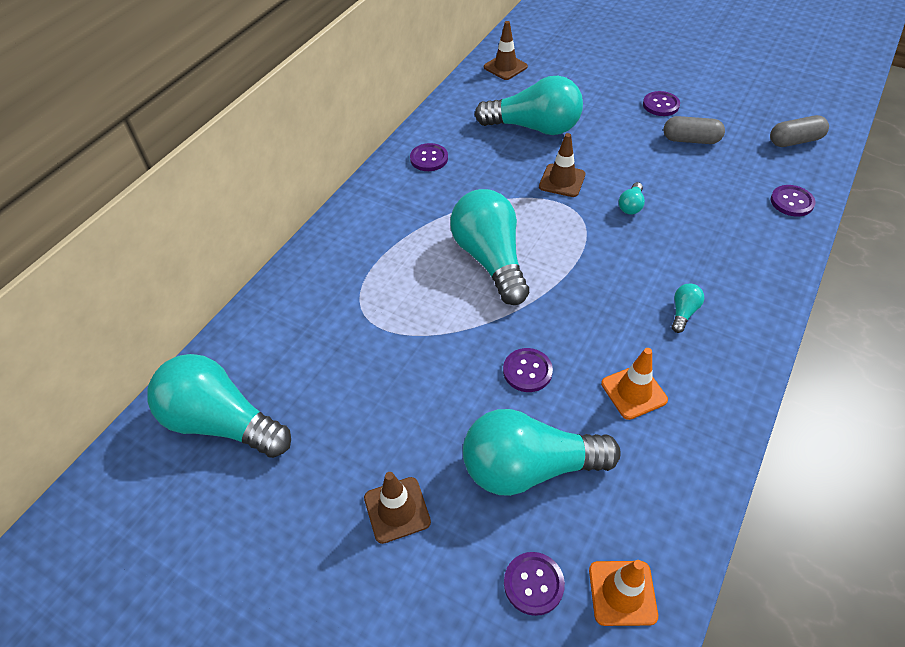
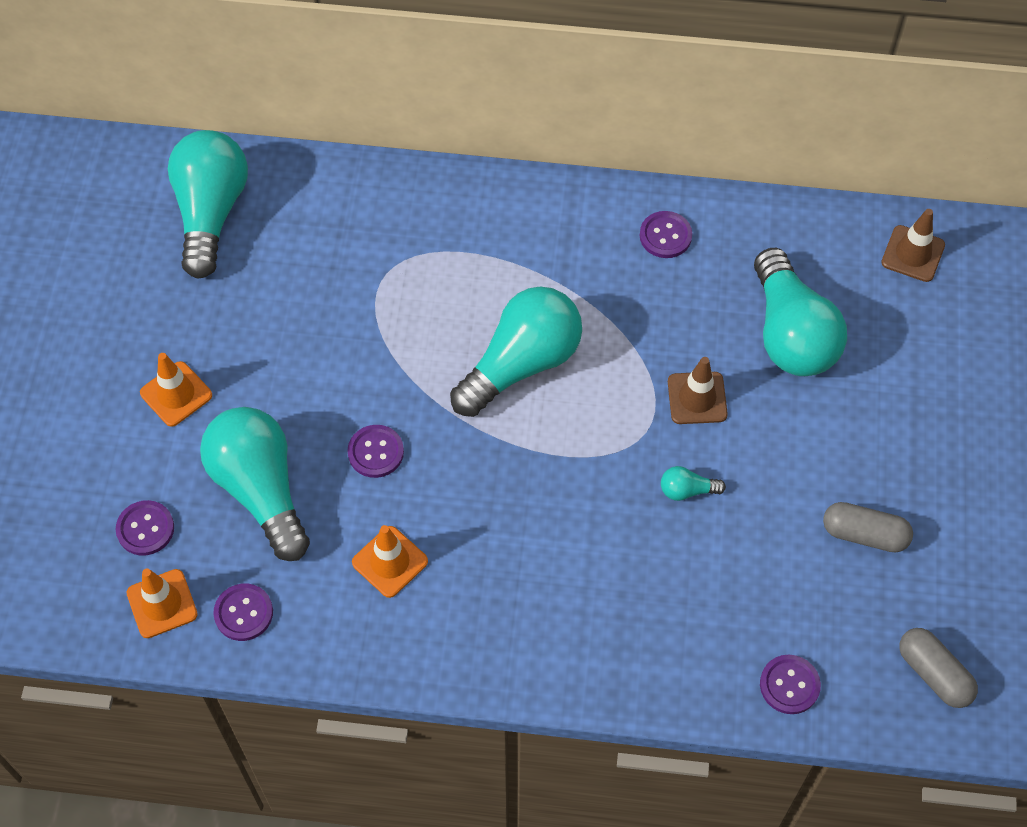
camera: 65 degrees right, 10 degrees up
(397, 510) = (176, 394): brown traffic cone -> orange traffic cone
(660, 105) = (928, 478): purple button -> purple button (243, 613)
(683, 312) = (526, 588): turquoise light bulb -> none
(690, 140) = (864, 534): grey capsule -> grey capsule turned 60 degrees counterclockwise

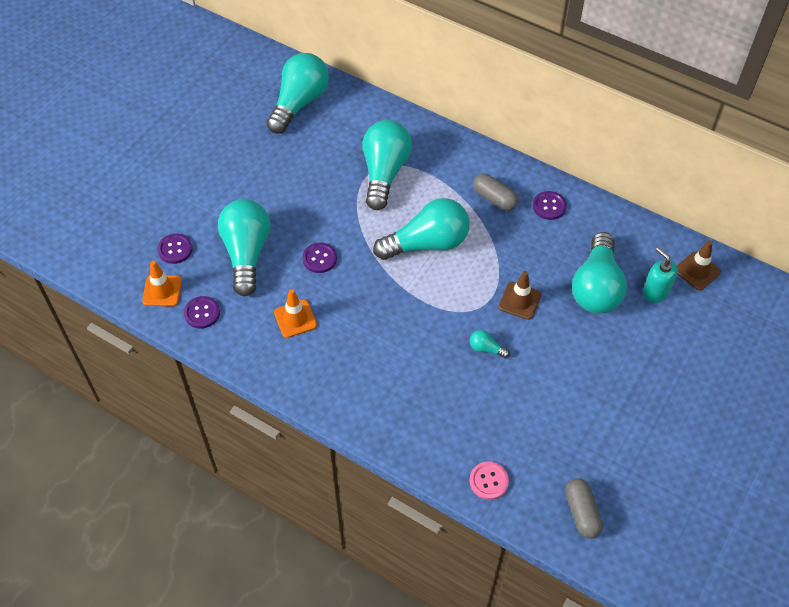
camera: 25 degrees right, 5 degrees down
(176, 394) = (229, 187): orange traffic cone -> none
(400, 276) = (384, 172): none -> turquoise light bulb
(789, 685) = (489, 481): purple button -> pink button
(864, 534) = (581, 416): grey capsule -> grey capsule (494, 198)
(873, 307) = (655, 292): none -> turquoise soap dispenser

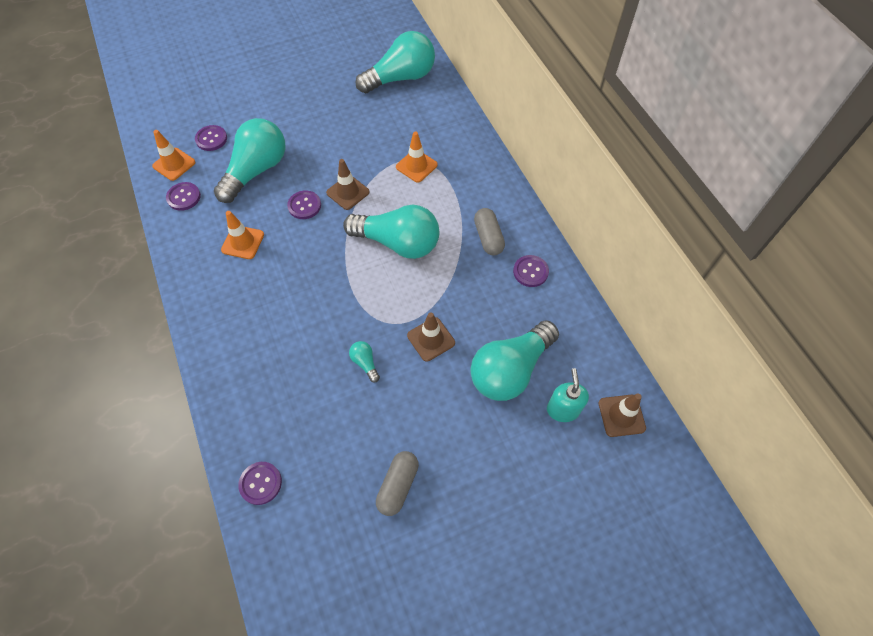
camera: 35 degrees right, 5 degrees up
(346, 226) = (348, 192): none -> brown traffic cone
(384, 172) = (416, 166): turquoise light bulb -> orange traffic cone
(489, 481) = (260, 483): pink button -> purple button
(582, 512) = (310, 574): grey capsule -> grey capsule (398, 485)

